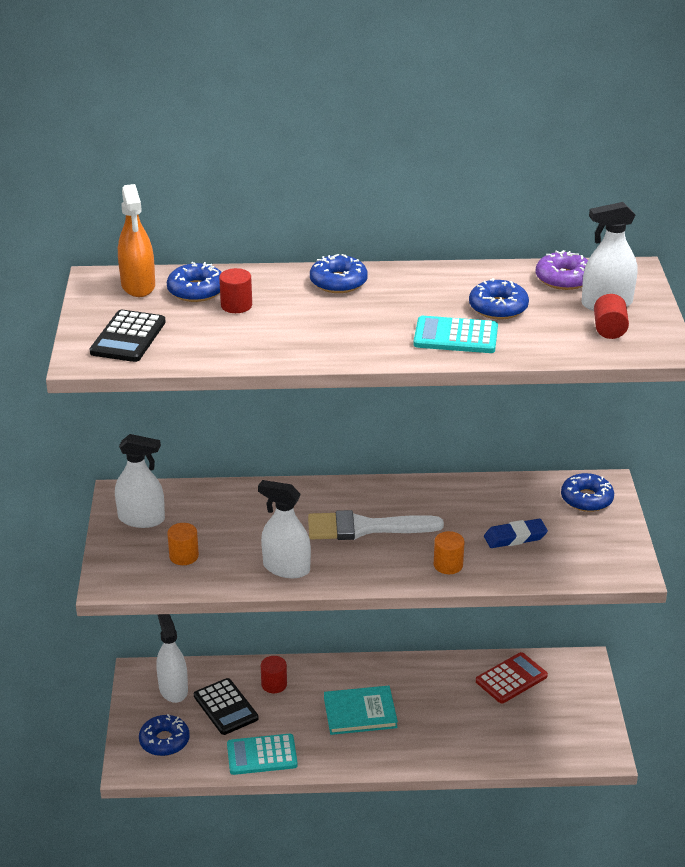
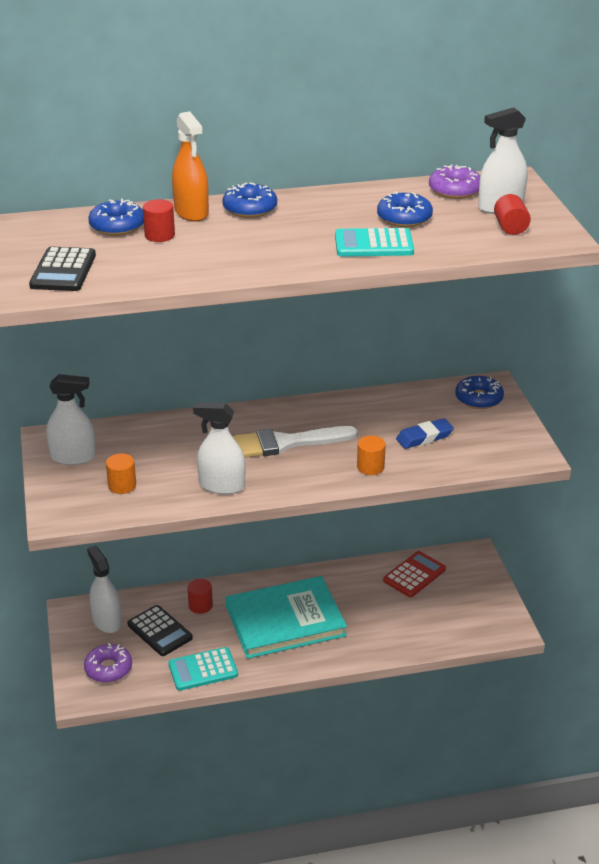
camera: 10 degrees left, 0 degrees up
(138, 285) = (59, 226): orange spray bottle -> orange spray bottle (191, 212)
(164, 741) = (108, 668): blue donut -> purple donut
(360, 713) = (285, 621): turquoise book -> turquoise book, size x1.65

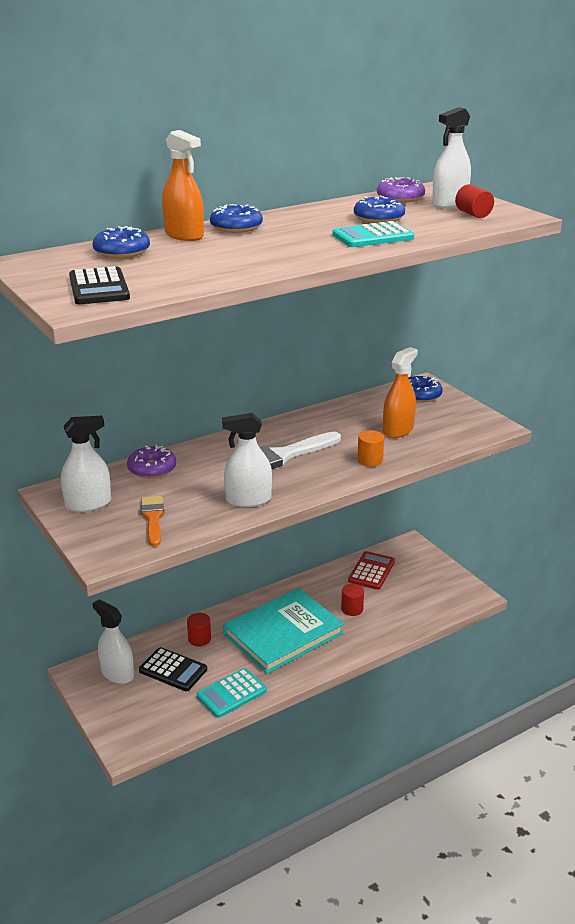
camera: 20 degrees left, 5 degrees down
(108, 668) = (140, 715): purple donut -> purple donut (152, 469)
(122, 485) = (153, 518): orange cylinder -> orange brush
(159, 235) = (170, 253): red cylinder -> red cylinder (352, 609)
(424, 437) = (398, 430): blue eraser -> orange spray bottle

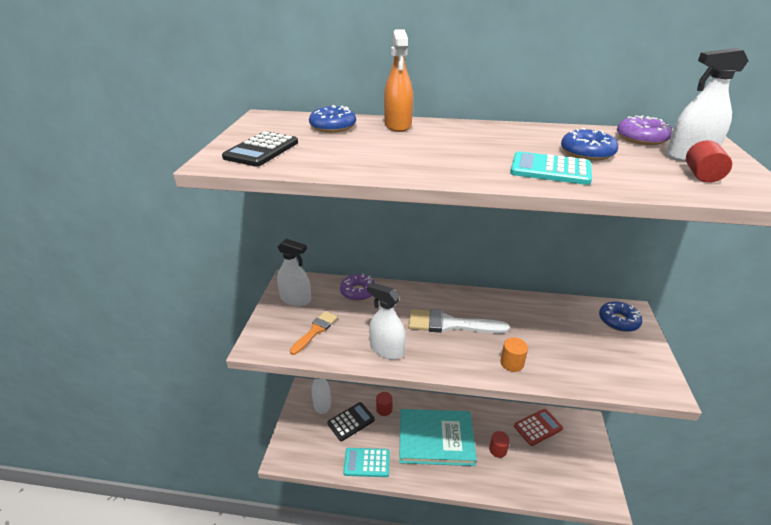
camera: 40 degrees right, 5 degrees up
(173, 670) = (351, 421): black calculator -> black calculator turned 105 degrees counterclockwise
(236, 227) = (447, 129): blue donut -> none
(398, 430) = (565, 346): orange spray bottle -> none

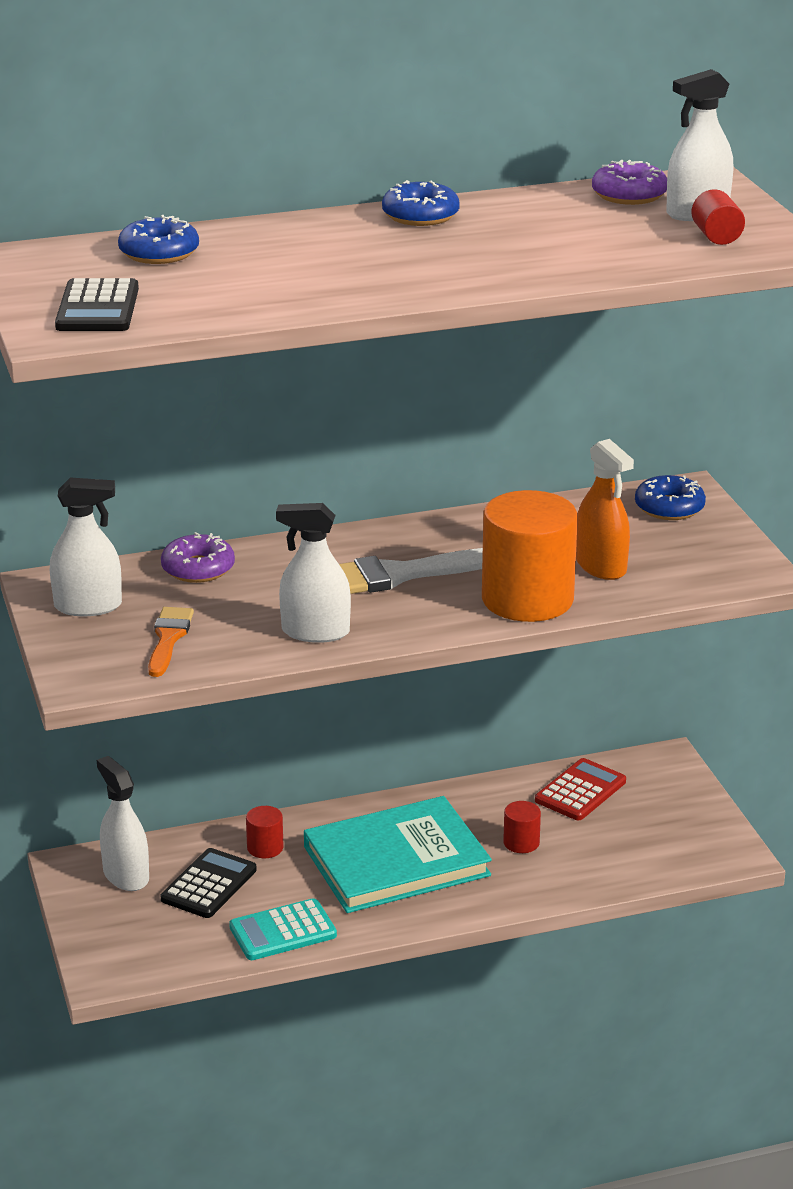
camera: 25 degrees left, 5 degrees down
(398, 125) = (261, 233): orange spray bottle -> orange spray bottle (601, 566)
(512, 363) = (527, 599): orange cylinder -> orange cylinder, size x2.30
(550, 170) = (529, 262): turquoise calculator -> none
(587, 153) = (565, 230): blue donut -> blue donut (420, 215)

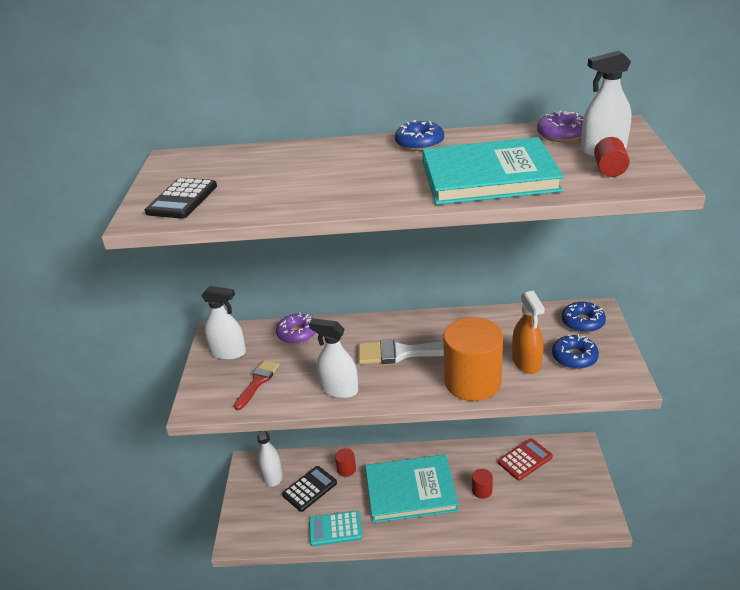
camera: 20 degrees right, 5 degrees up
(159, 253) = (248, 161): blue donut -> blue donut (574, 357)
(168, 638) = (257, 382): orange brush -> red brush
(553, 253) = (489, 177): none -> turquoise book

